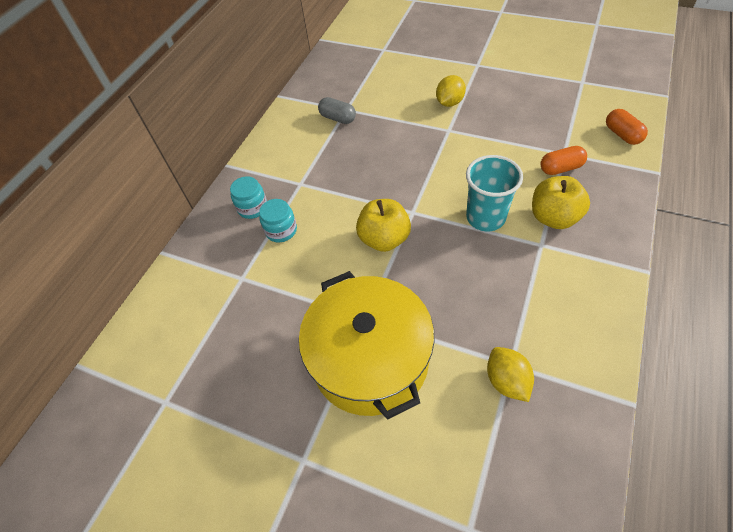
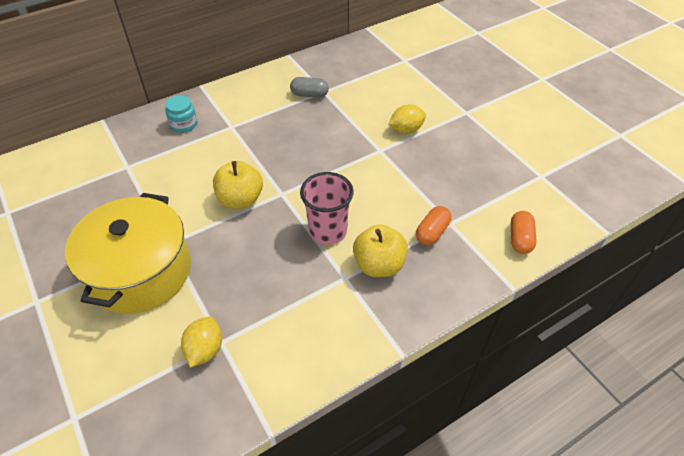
camera: 30 degrees right, 5 degrees down
(281, 230) = (183, 151): turquoise jar -> none
(338, 118) = (309, 94): grey capsule -> grey capsule turned 60 degrees counterclockwise
(485, 217) = (328, 231): turquoise cup -> pink cup
(560, 168) = (432, 232): orange capsule -> orange capsule turned 75 degrees counterclockwise

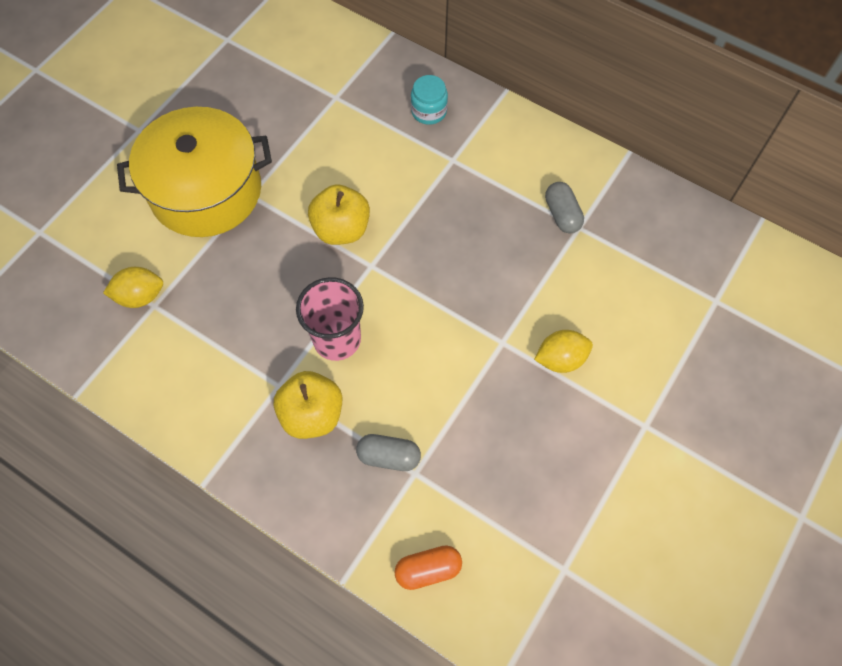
camera: 65 degrees right, 15 degrees up
(406, 130) = (560, 359): yellow lemon -> yellow lemon turned 60 degrees counterclockwise
(432, 232) = (389, 456): orange capsule -> grey capsule

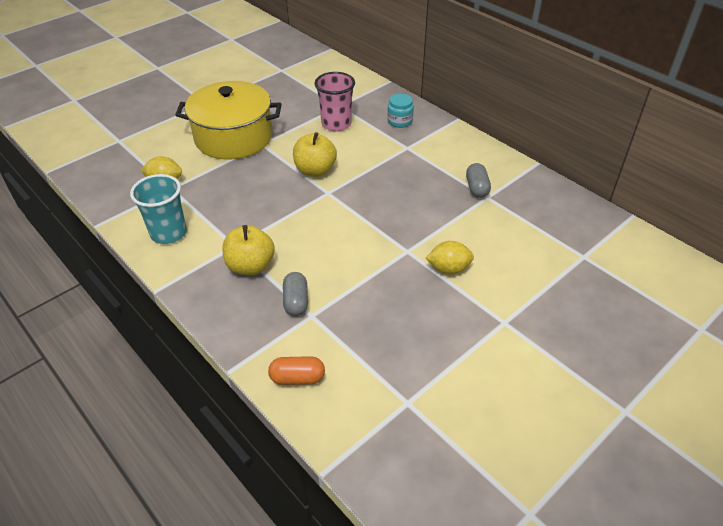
camera: 15 degrees right, 20 degrees down
(182, 385) = (168, 233): none -> turquoise cup
(337, 339) = (287, 228): pink cup -> pink cup (336, 124)
(389, 456) = (296, 301): grey capsule -> grey capsule turned 60 degrees clockwise

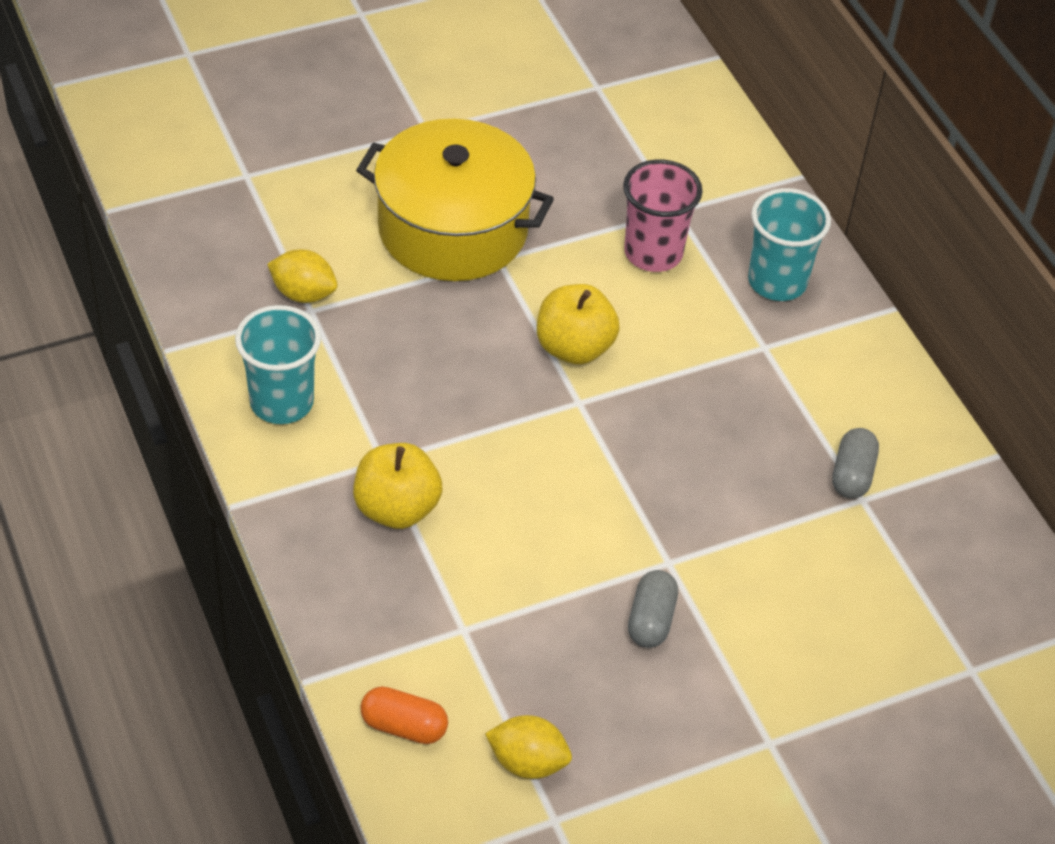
camera: 15 degrees right, 5 degrees up
(296, 301) = (447, 596): grey capsule -> grey capsule (651, 620)
(400, 121) = (777, 282): turquoise jar -> turquoise cup
(448, 268) = (724, 618): yellow lemon -> yellow lemon (527, 762)

